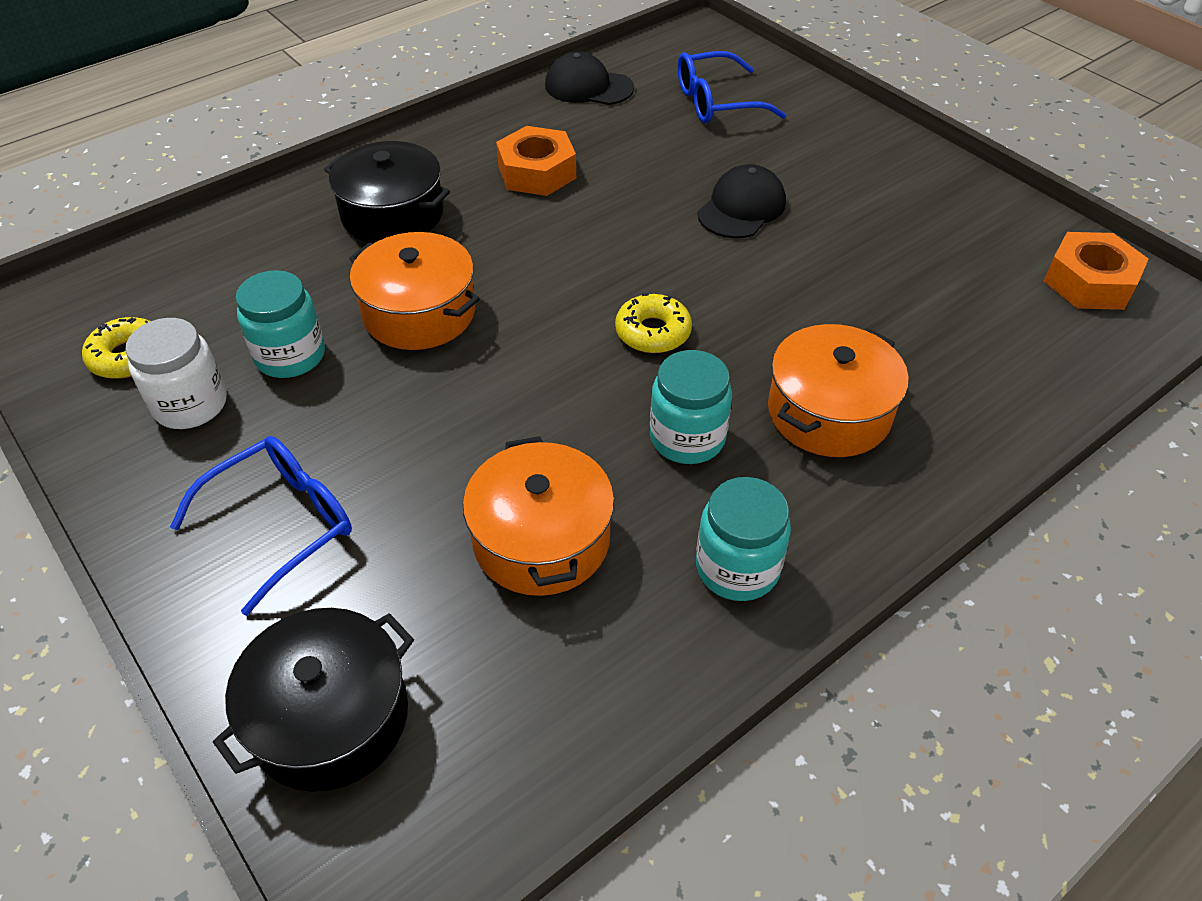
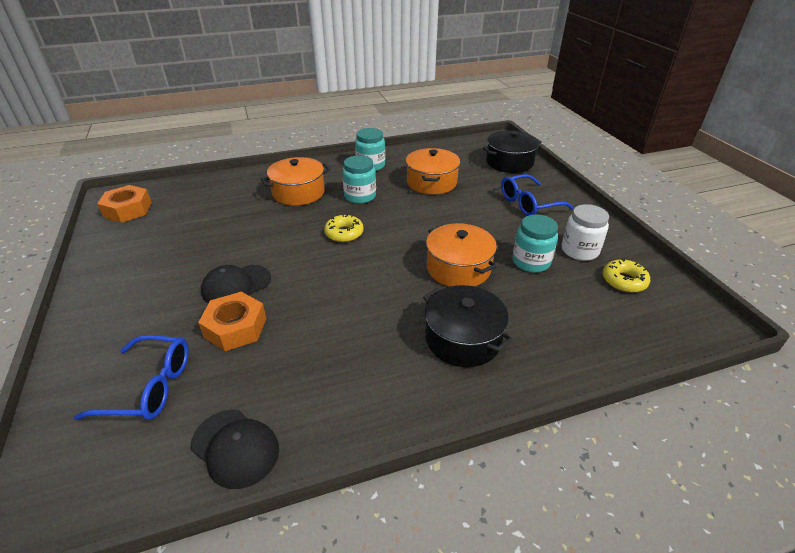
camera: 160 degrees left, 10 degrees down
(537, 172) = (344, 350): orange nut -> orange nut (235, 327)

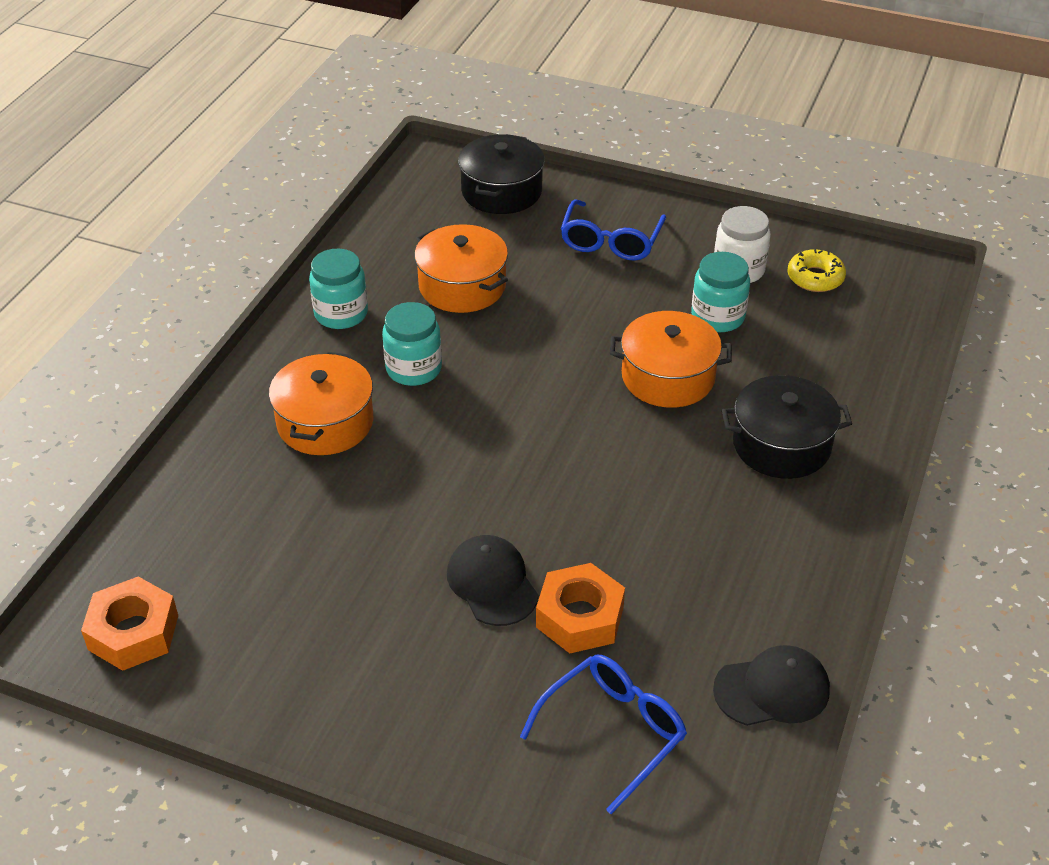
camera: 50 degrees left, 5 degrees up
(236, 285) = (492, 583): black cap -> black cap turned 150 degrees clockwise
(344, 233) = (487, 430): yellow donut -> none

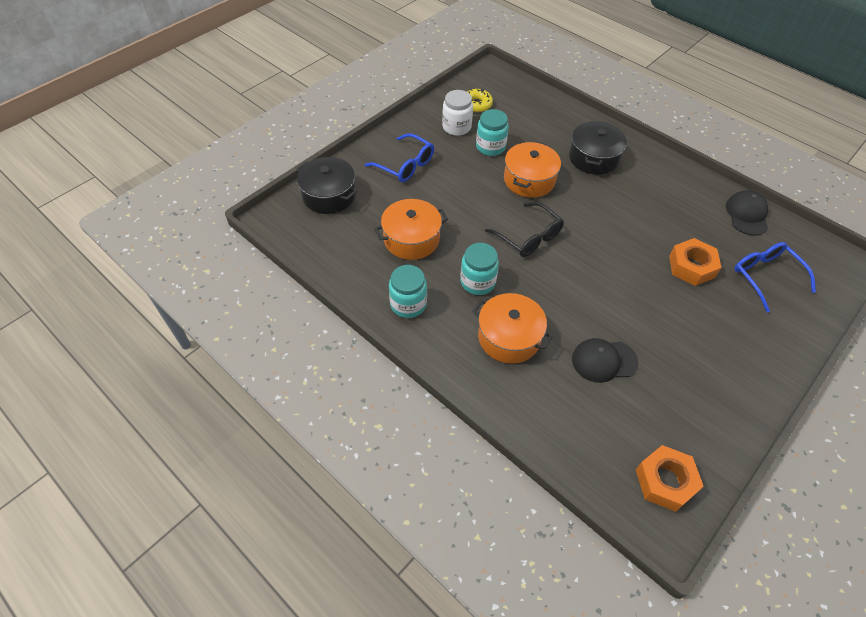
camera: 70 degrees left, 10 degrees up
(492, 583) = (661, 294): black cap -> black cap (604, 361)
(535, 403) = (529, 237): none -> black glasses

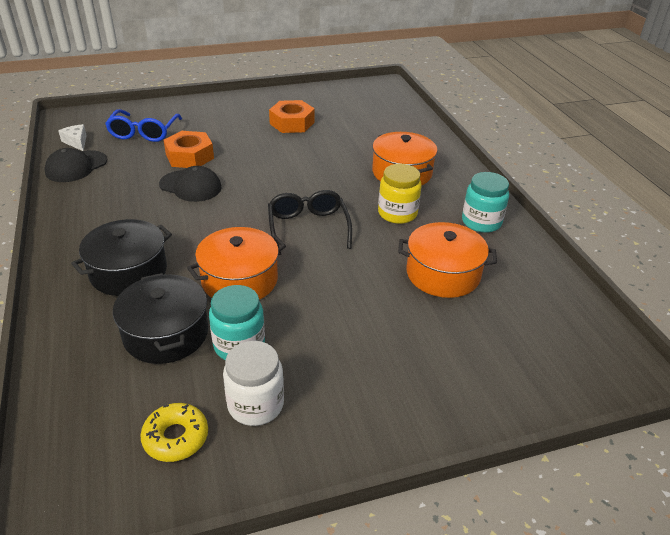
camera: 150 degrees left, 15 degrees down
(329, 195) = (534, 373): black pot -> black pot (166, 333)
(405, 165) = (390, 372): blue glasses -> none
(477, 282) = (397, 213): turquoise jar -> yellow jar
(604, 361) = (339, 139): black cap -> black cap (190, 186)
(665, 481) = (362, 94): orange nut -> orange nut (292, 123)
(791, 238) = (76, 142): none -> white cheese

